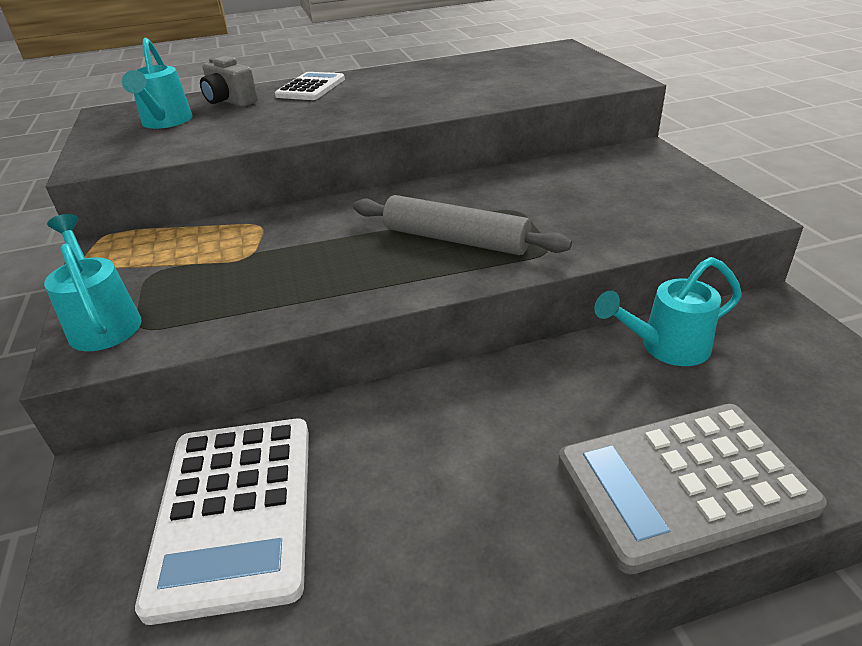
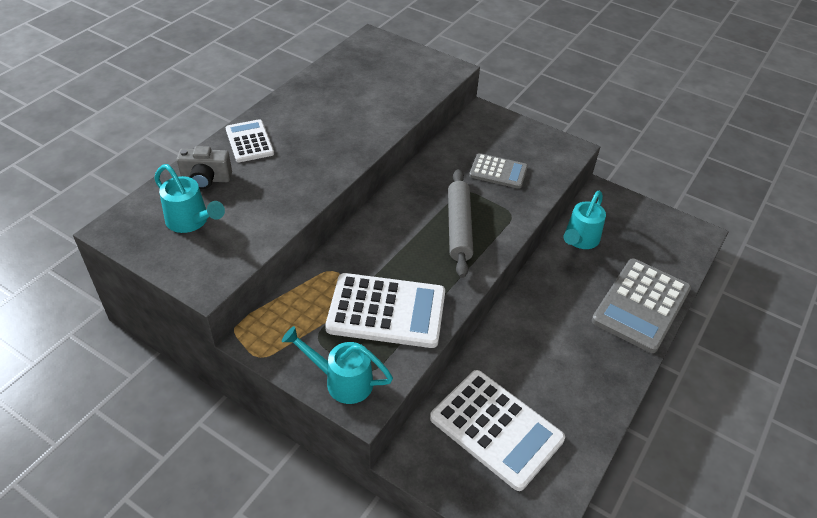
camera: 45 degrees left, 10 degrees up
(250, 281) = (386, 311): none -> white calculator
(455, 240) = (459, 228): grey rolling pin -> grey rolling pin turned 75 degrees counterclockwise
(589, 205) = (498, 171): none -> grey calculator

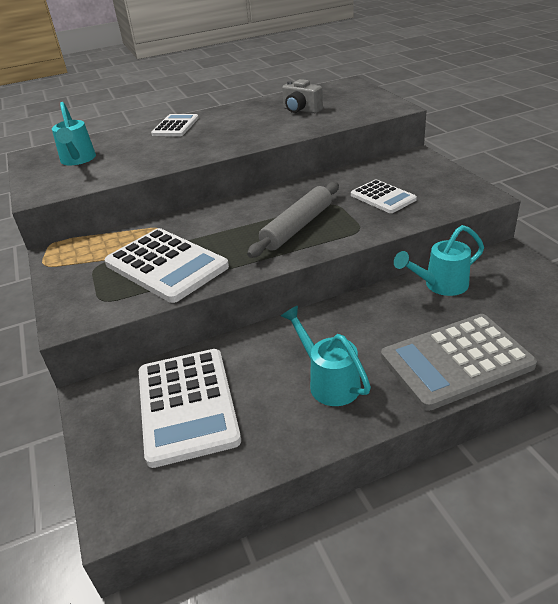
camera: 40 degrees right, 10 degrees down
(206, 179) = (119, 141): grey camera -> grey camera (301, 110)
(342, 381) = (75, 299): turquoise watering can -> turquoise watering can (329, 382)
(498, 171) = (383, 197): grey calculator -> white calculator

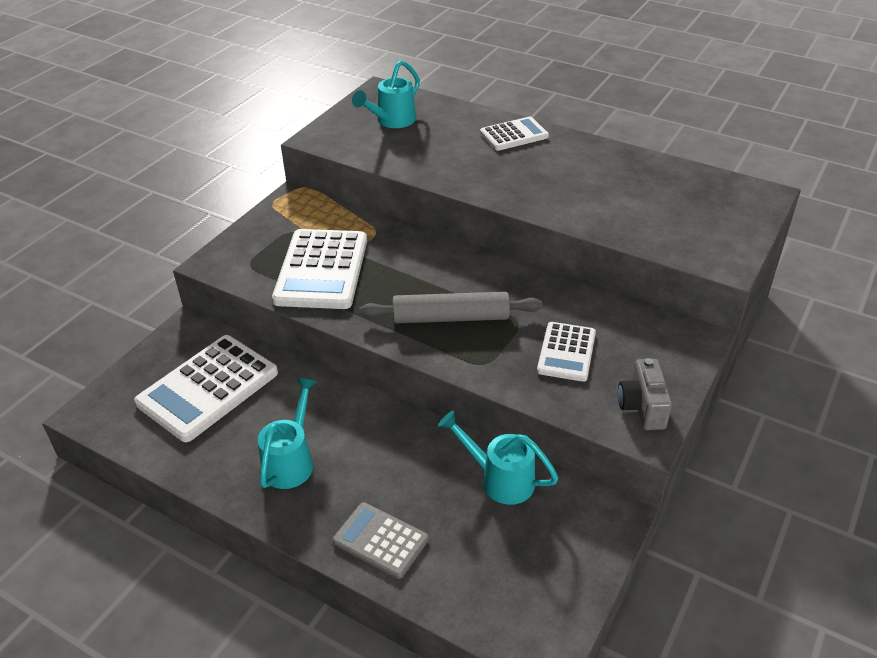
camera: 50 degrees right, 5 degrees up
(301, 110) = (640, 196): grey camera -> grey camera (642, 407)
(456, 361) = (380, 540): grey calculator -> grey calculator, size x0.58

